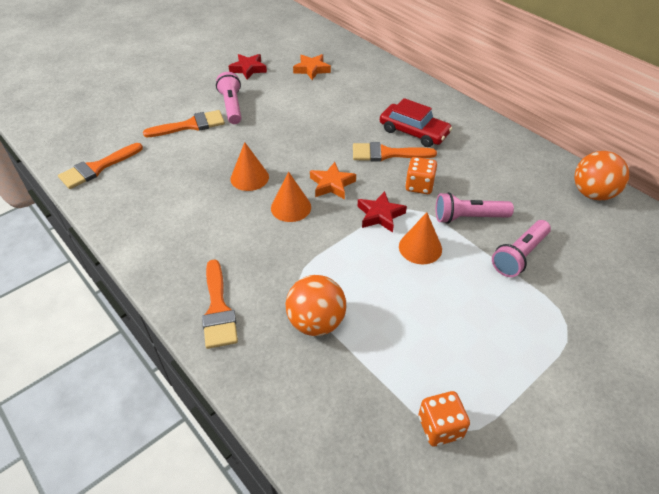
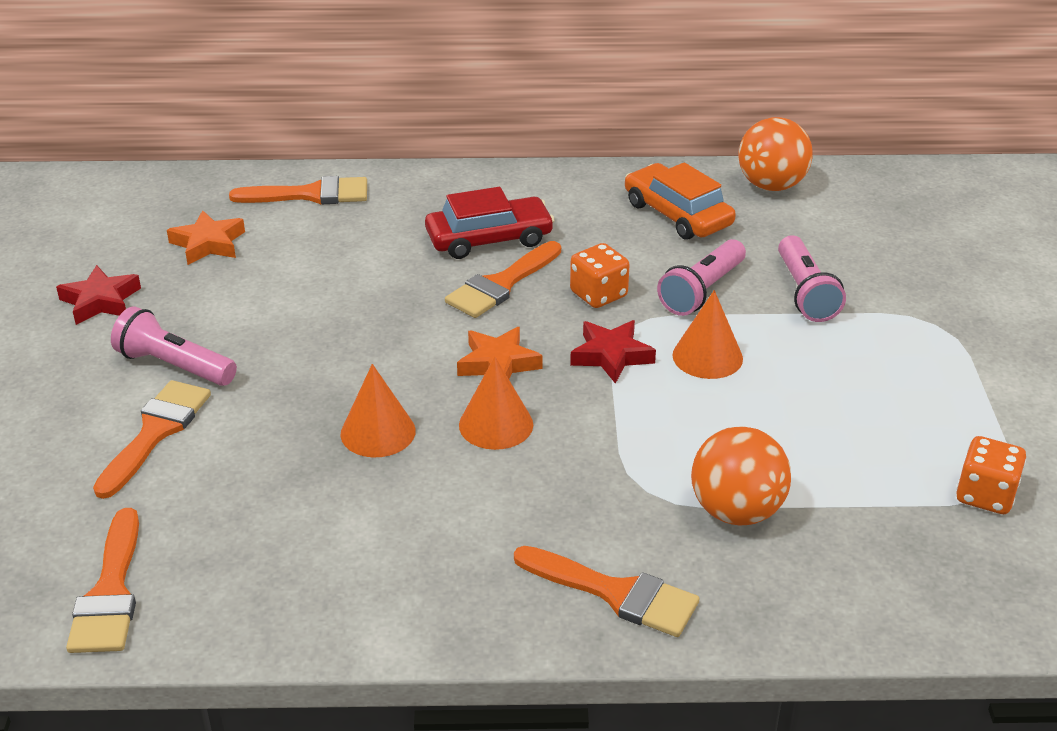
camera: 50 degrees left, 10 degrees down
(376, 72) = (310, 194): none -> orange brush
(517, 175) = (677, 214): none -> orange car

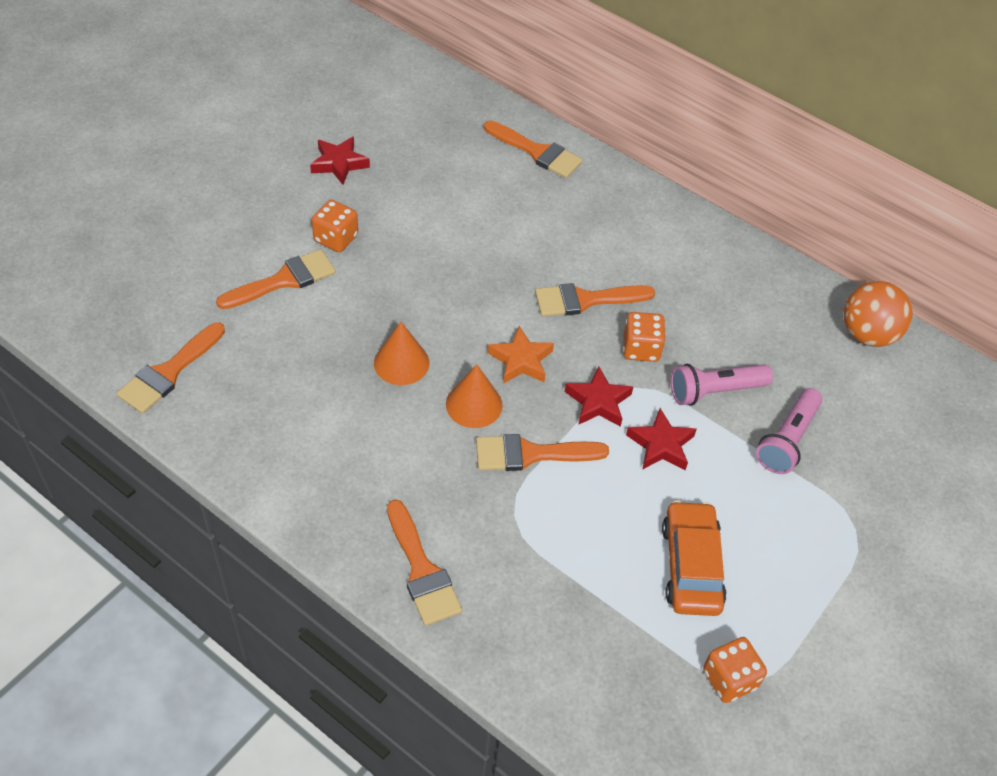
camera: 35 degrees right, 15 degrees up
(174, 366) = (336, 238): pink flashlight -> orange dice
(208, 243) = (438, 155): orange star -> none
(489, 239) = (615, 258): red car -> none
(601, 432) = (531, 454): none -> orange brush
(677, 214) = (768, 317): orange car -> orange car (691, 566)
(707, 356) = (661, 445): orange cone -> red star
(736, 511) = (553, 569): orange ball -> none

